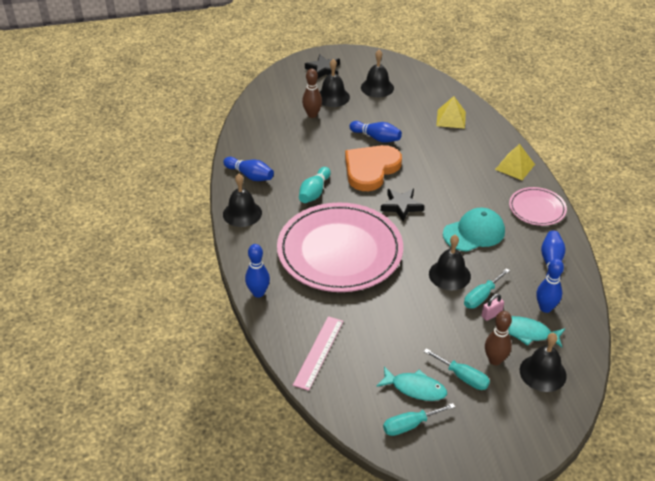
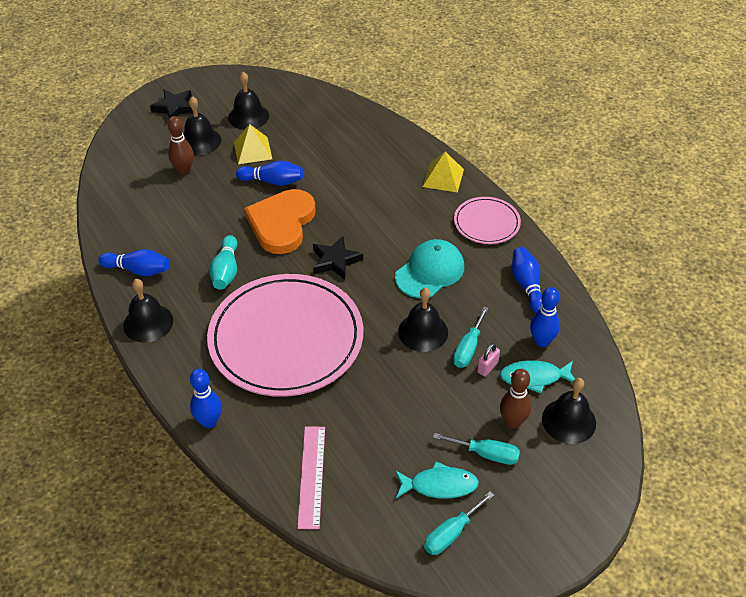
camera: 20 degrees left, 5 degrees up
(451, 118) = (349, 135): yellow pyramid -> yellow pyramid (253, 150)

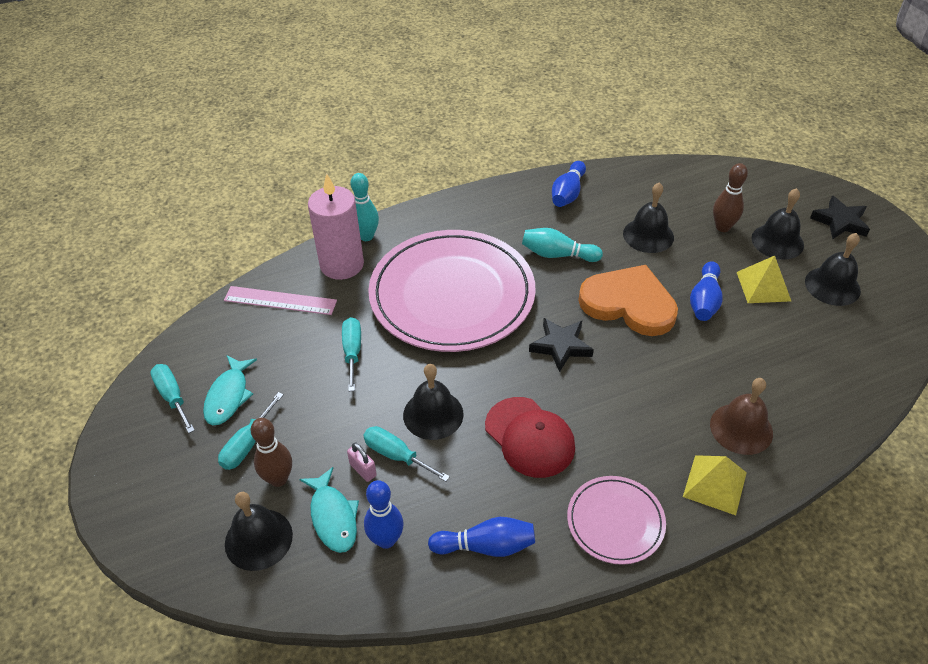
camera: 100 degrees right, 0 degrees up
(148, 323) = (496, 199): black bell -> black bell (648, 235)
(209, 422) = (366, 236): blue bowling pin -> turquoise bowling pin
(254, 434) = (342, 264): none -> pink candle
(368, 400) = (352, 352): none -> turquoise screwdriver
(394, 165) = (741, 428): none -> brown bell
(430, 271) = (529, 437): turquoise cap -> red cap
(534, 377) = (333, 517): turquoise fish -> turquoise fish turned 150 degrees clockwise

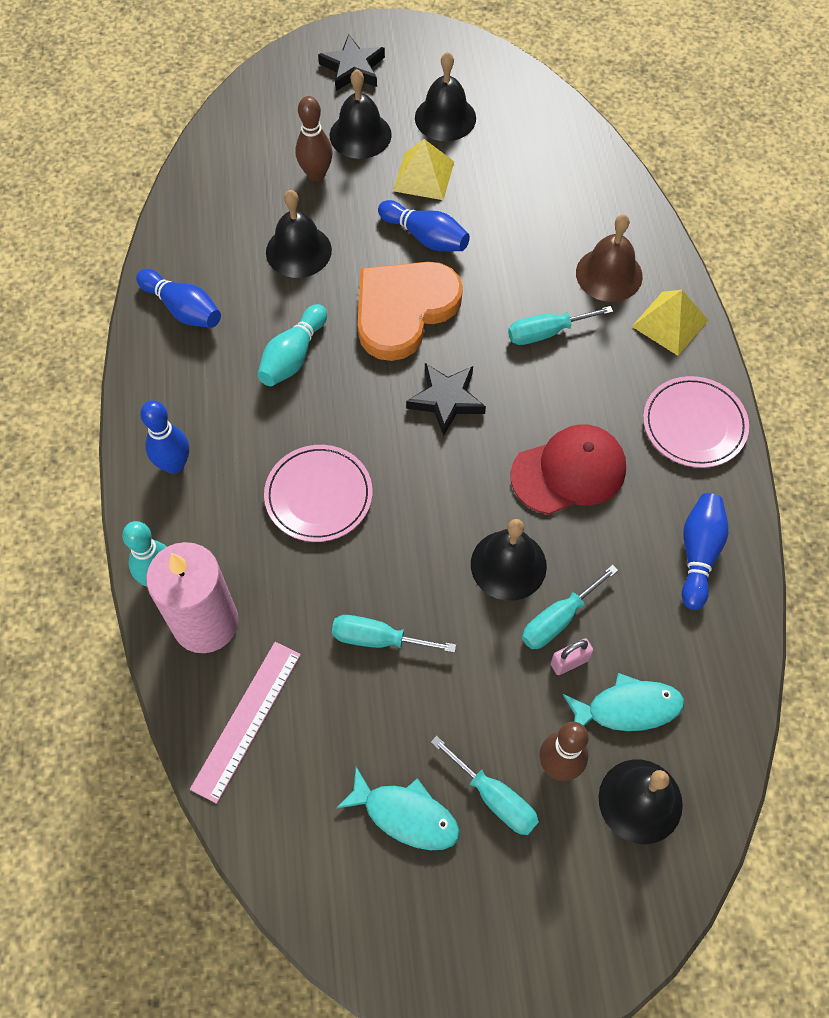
camera: 75 degrees left, 15 degrees up
(172, 397) = (383, 896): turquoise screwdriver -> turquoise screwdriver (546, 333)
(386, 540) = (670, 655): blue bowling pin -> blue bowling pin (174, 464)
(452, 295) = (318, 495): pink plate -> pink plate, size x0.47

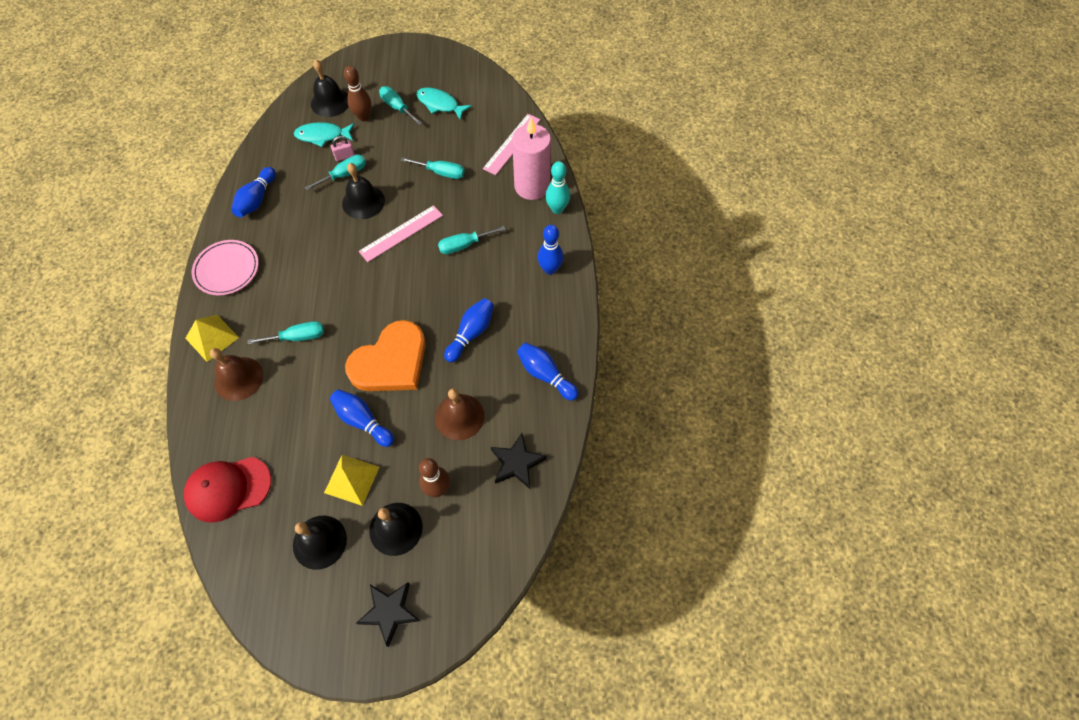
camera: 175 degrees left, 0 degrees up
(293, 356) = (471, 333): turquoise bowling pin -> blue bowling pin
(298, 251) = (459, 416): black bell -> brown bell
(318, 495) = (464, 245): pink plate -> turquoise screwdriver
(428, 509) = (401, 233): none -> pink ruler
(446, 400) = (376, 296): black star -> black star (517, 463)
(569, 471) = (313, 248): red cap -> red cap (228, 488)

